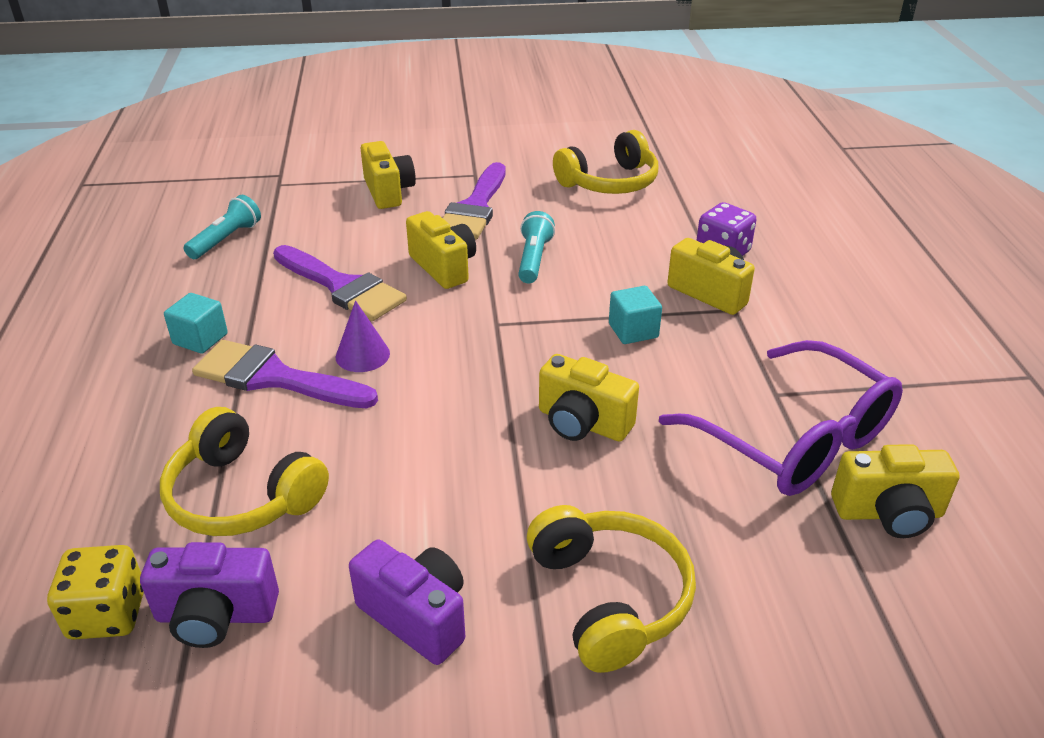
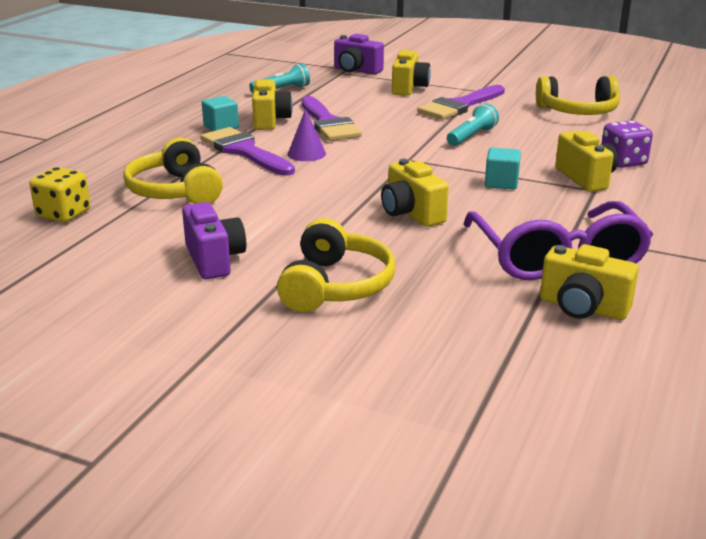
camera: 30 degrees right, 10 degrees down
(216, 615) = (113, 229): purple camera -> purple camera (356, 70)
(444, 267) = (404, 128): yellow camera -> yellow camera (270, 120)

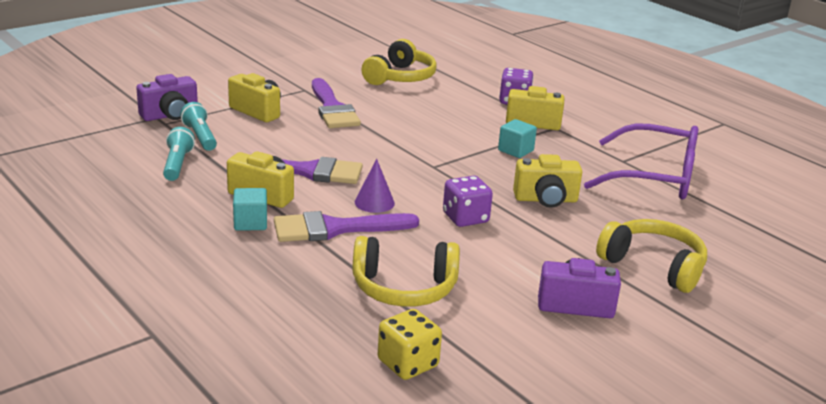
camera: 65 degrees left, 0 degrees up
(324, 189) = (465, 218): none -> purple dice
(472, 136) = (410, 128): turquoise flashlight -> turquoise flashlight (200, 137)
(582, 308) = (729, 195): yellow camera -> none

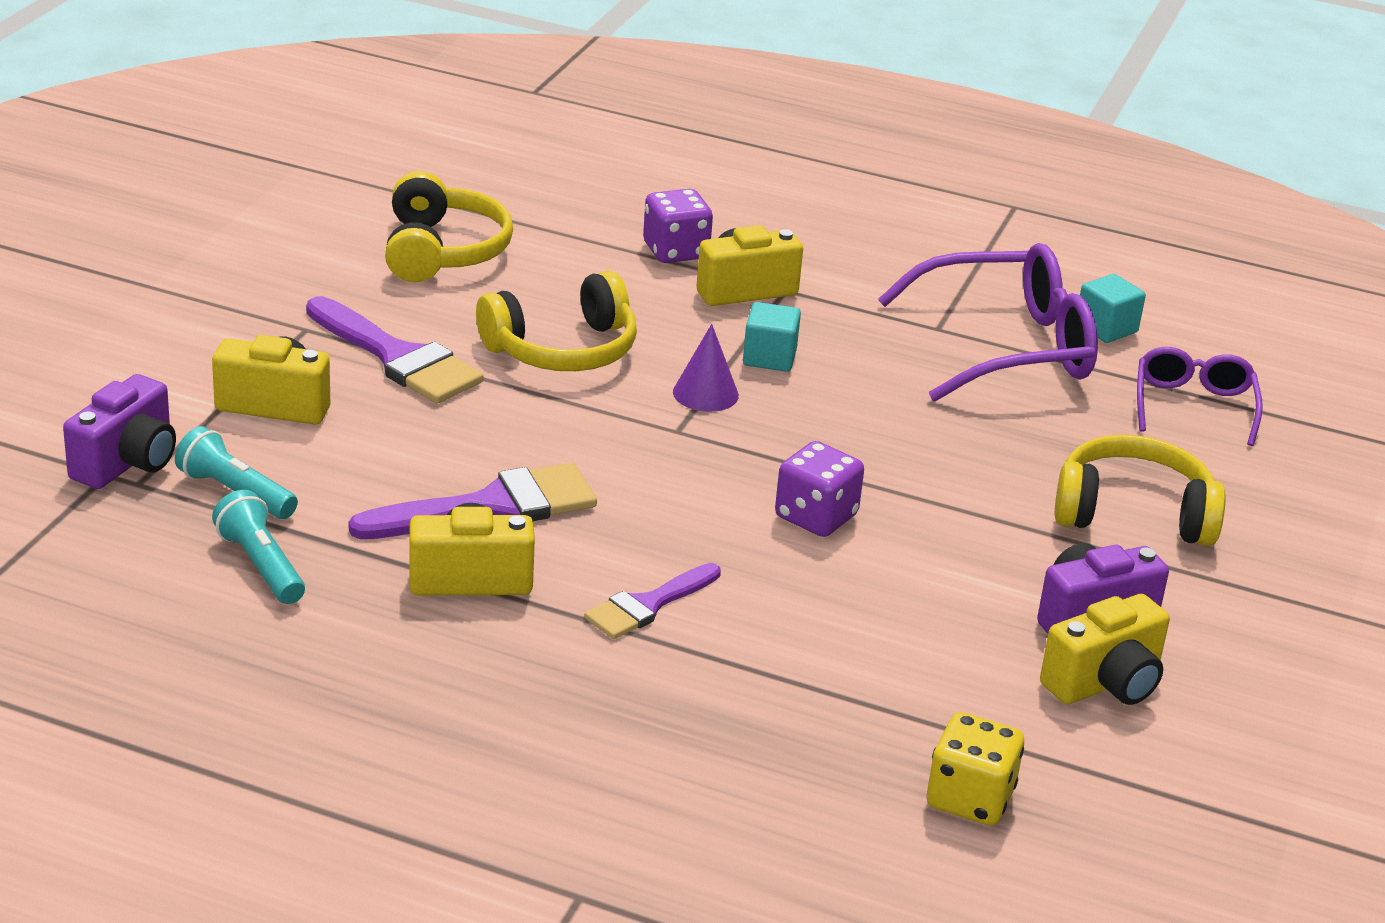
camera: 30 degrees left, 5 degrees up
(250, 223) = (508, 641): turquoise cube -> turquoise cube (1106, 328)
(335, 229) = (648, 605): purple brush -> purple brush, size x0.62
(374, 202) = (657, 534): purple cone -> purple cone (705, 393)
(404, 288) = (848, 676): yellow headphones -> yellow headphones (562, 349)
(545, 200) = (896, 442): yellow camera -> yellow camera (1105, 683)
(744, 229) = (1193, 406): none -> purple glasses

